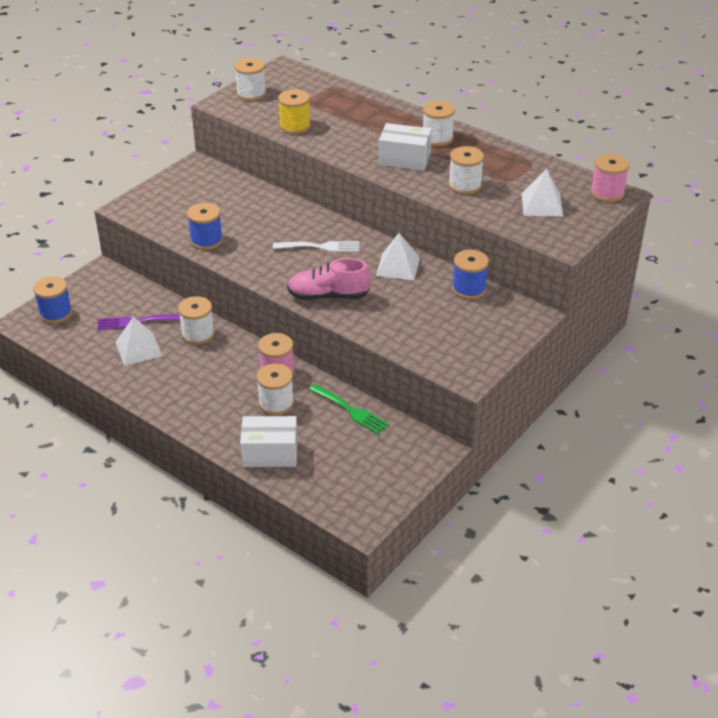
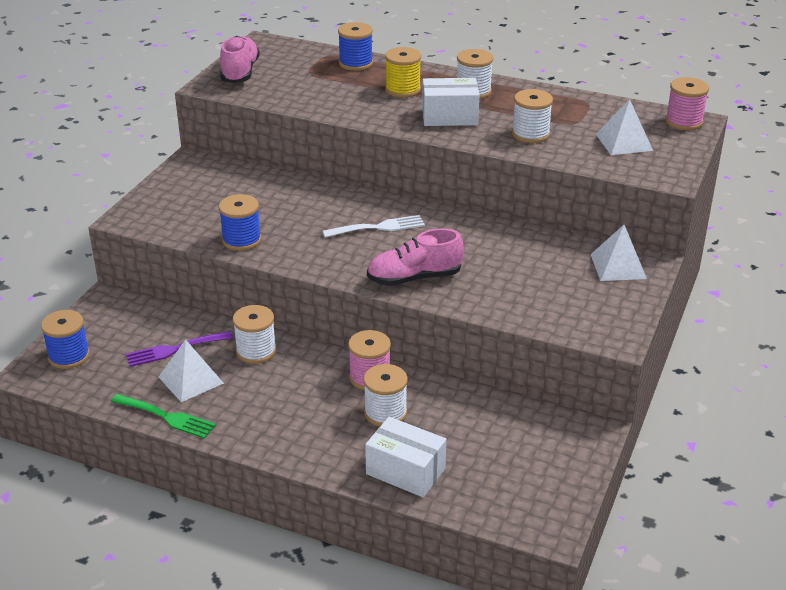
camera: 15 degrees left, 5 degrees down
(251, 94) = (240, 72): white spool -> pink shoe
(270, 453) = (405, 471): white box -> white box turned 45 degrees clockwise
(295, 126) = (308, 99): yellow spool -> yellow spool (403, 89)
(351, 410) = (476, 405): green fork -> green fork (167, 417)
(398, 266) = (476, 235): white pyramid -> white pyramid (618, 266)
(469, 289) = (566, 246): blue spool -> blue spool (355, 63)

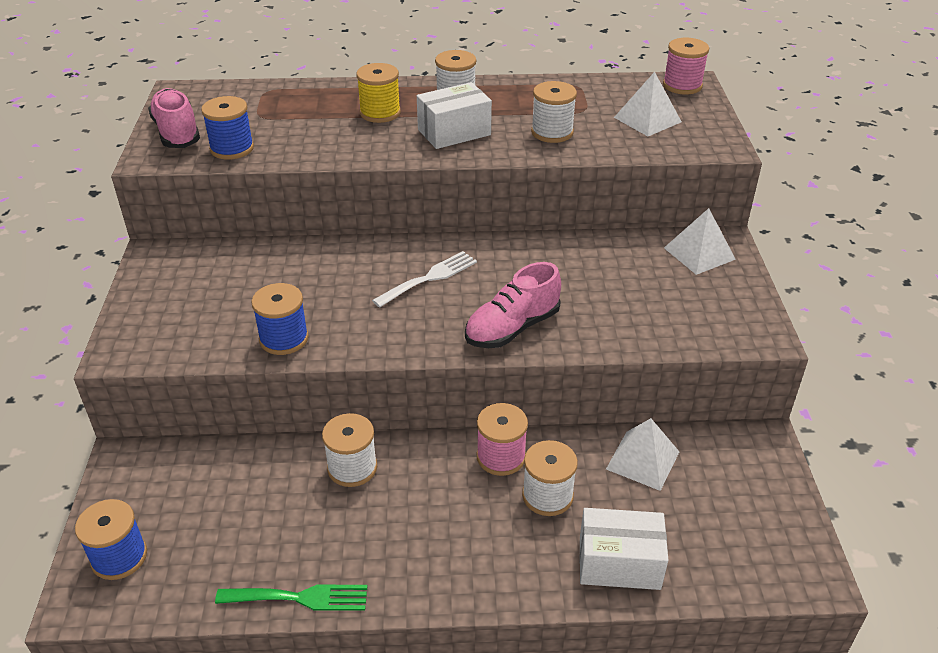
camera: 25 degrees left, 5 degrees up
(174, 349) = (252, 499): purple fork -> none
(190, 380) = (297, 534): white pyramid -> white pyramid (642, 460)
(355, 63) = (305, 94): blue spool -> blue spool (232, 148)

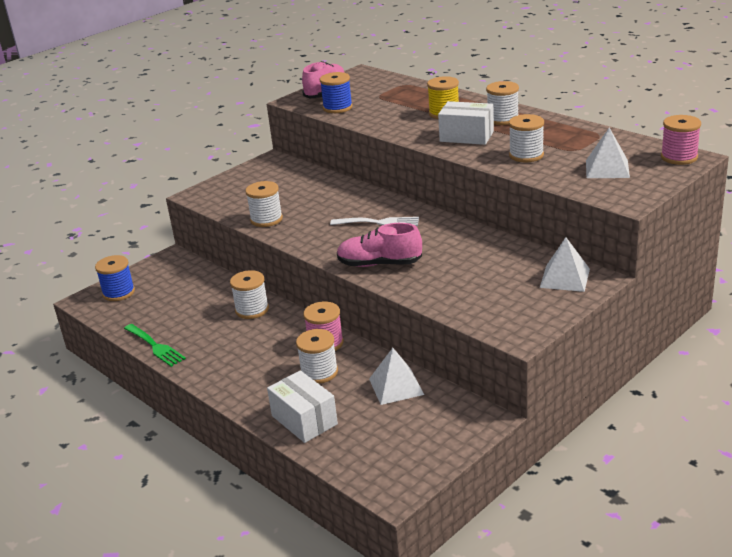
camera: 50 degrees right, 10 degrees down
(284, 339) = (266, 219): blue spool -> white spool

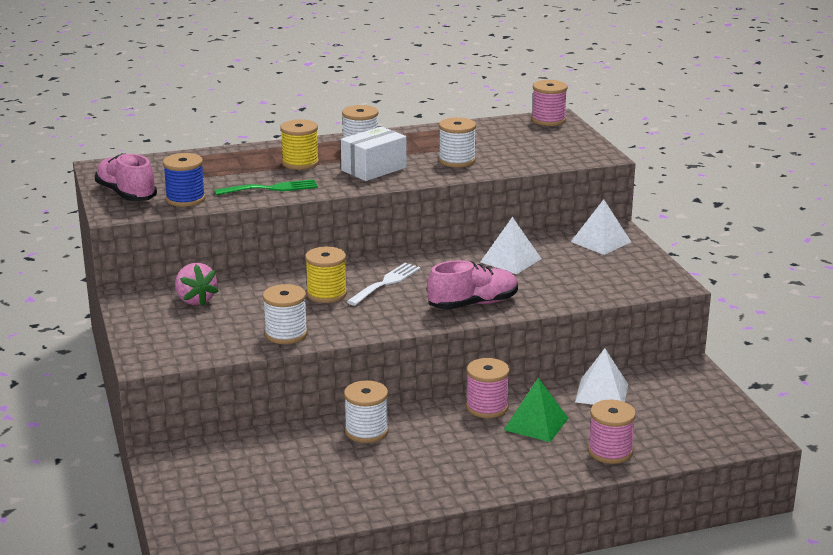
camera: 65 degrees left, 5 degrees down
(119, 293) = (201, 511): blue spool -> none
(155, 346) = (369, 509): green fork -> green fork (271, 188)
(287, 177) = (195, 300): none -> pink strawberry
(304, 420) = (610, 452): white box -> pink spool
(319, 372) = (536, 424): white spool -> green pyramid
(339, 210) = (326, 294): none -> yellow spool
(379, 264) = (473, 304): pink shoe -> pink shoe turned 150 degrees counterclockwise
(607, 169) = (531, 145): white pyramid -> white pyramid (511, 260)

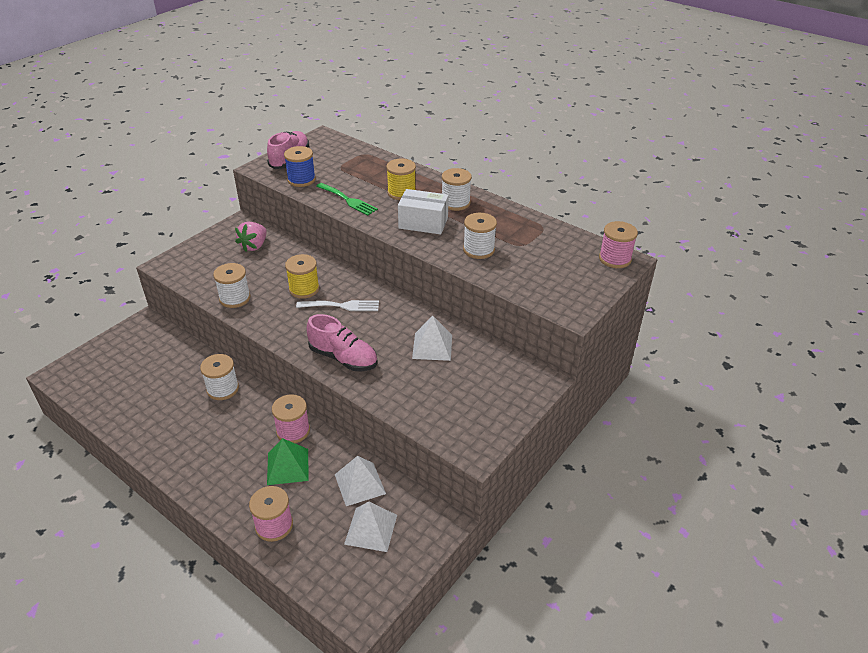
camera: 55 degrees right, 15 degrees up
(601, 242) = (513, 379): white pyramid -> white pyramid (371, 529)

